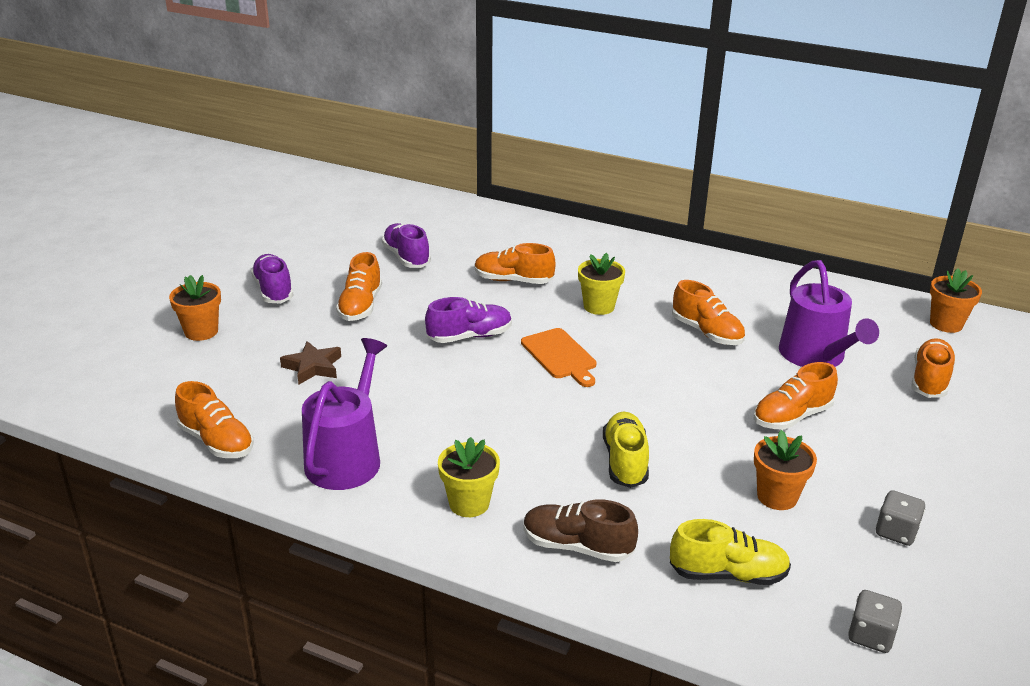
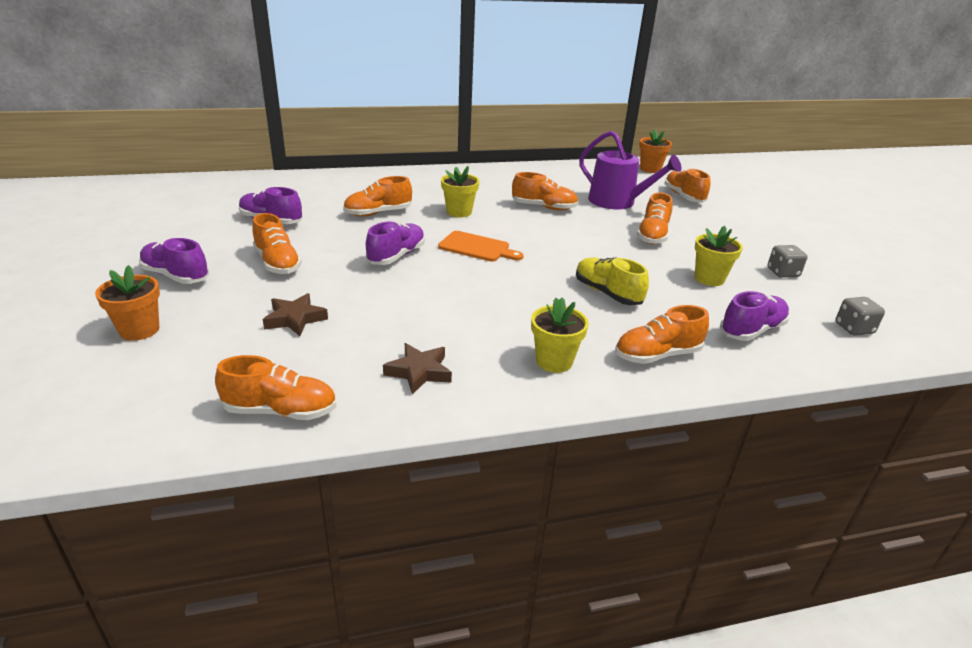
camera: 40 degrees left, 0 degrees up
(346, 458) = (419, 372): purple watering can -> brown star
(577, 546) = (657, 355): brown shoe -> orange shoe
(727, 574) = (751, 330): yellow shoe -> purple shoe
(777, 496) = (709, 279): orange flower pot -> yellow flower pot

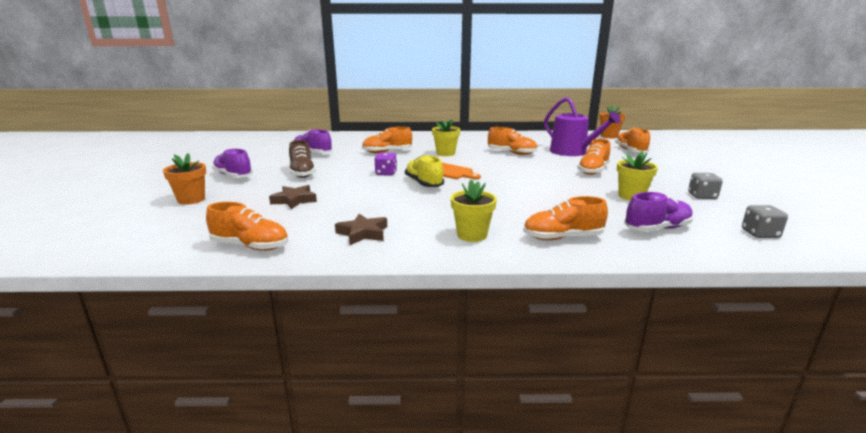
camera: 15 degrees right, 10 degrees down
(277, 263) = (302, 173): orange shoe -> brown shoe
(396, 256) = (386, 173): purple shoe -> purple dice
(607, 293) = (538, 200): yellow shoe -> yellow shoe (424, 183)

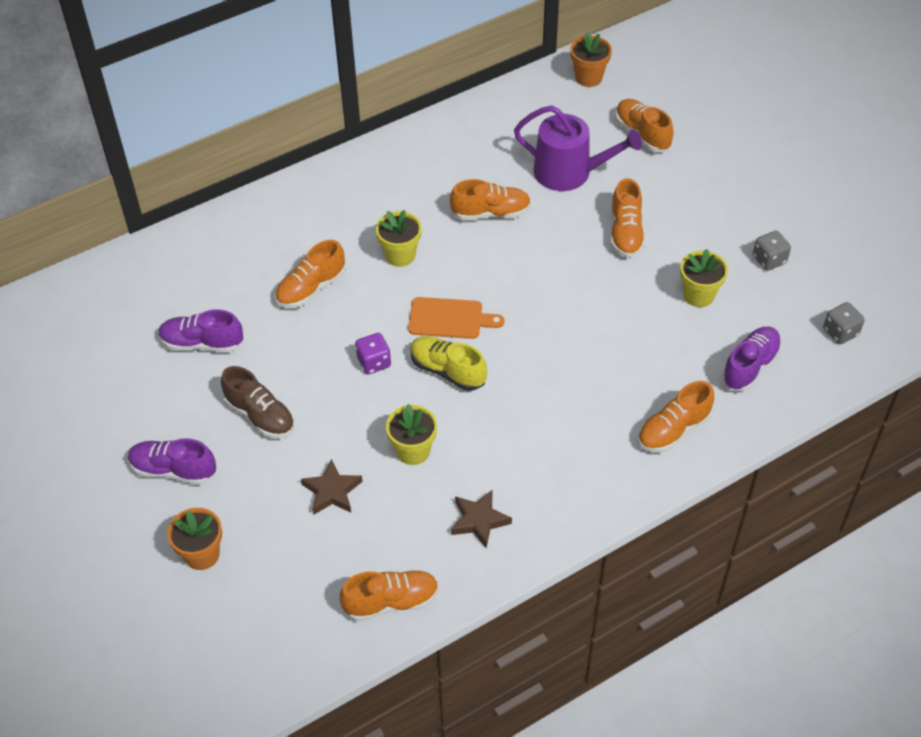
camera: 30 degrees left, 30 degrees up
(472, 235) = (587, 468): yellow flower pot -> yellow flower pot (413, 451)

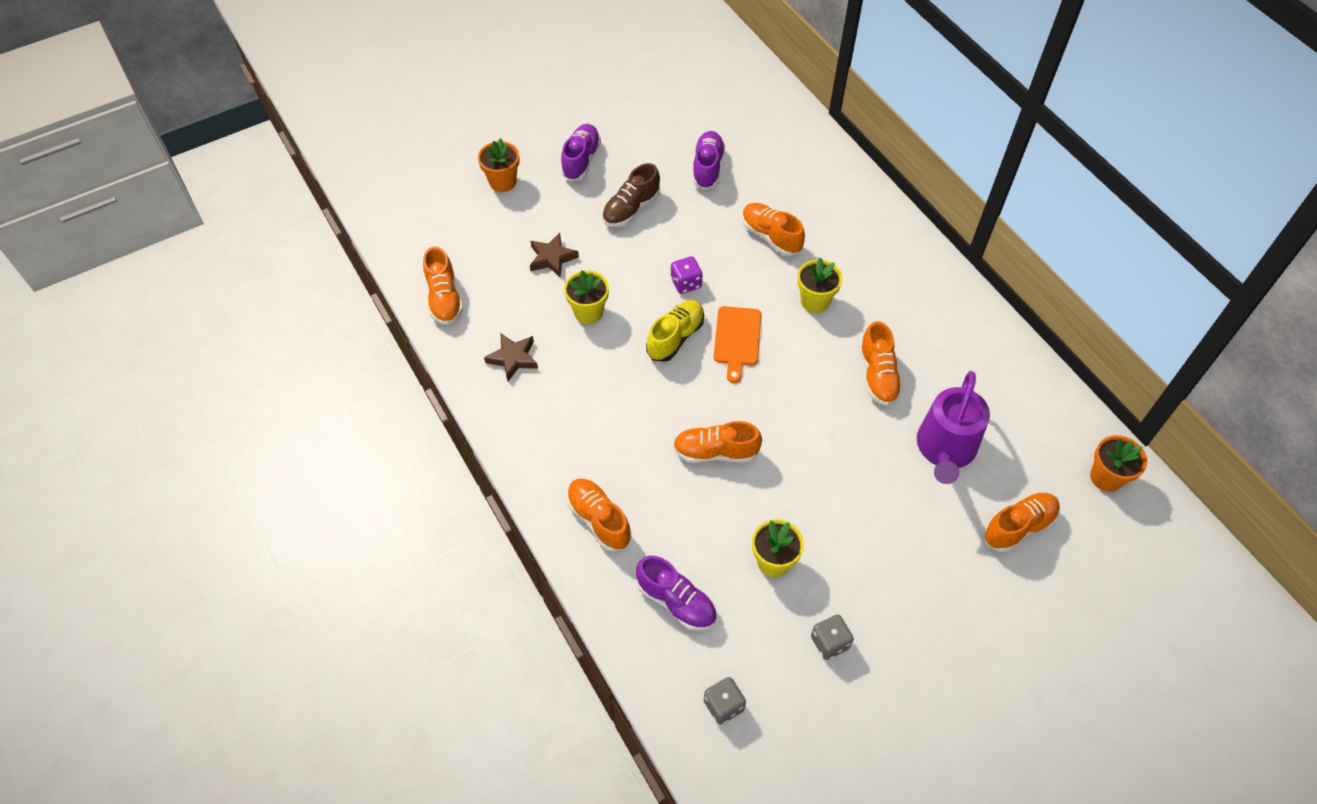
camera: 90 degrees right, 5 degrees up
(625, 232) = (860, 497): orange shoe -> orange shoe (715, 452)

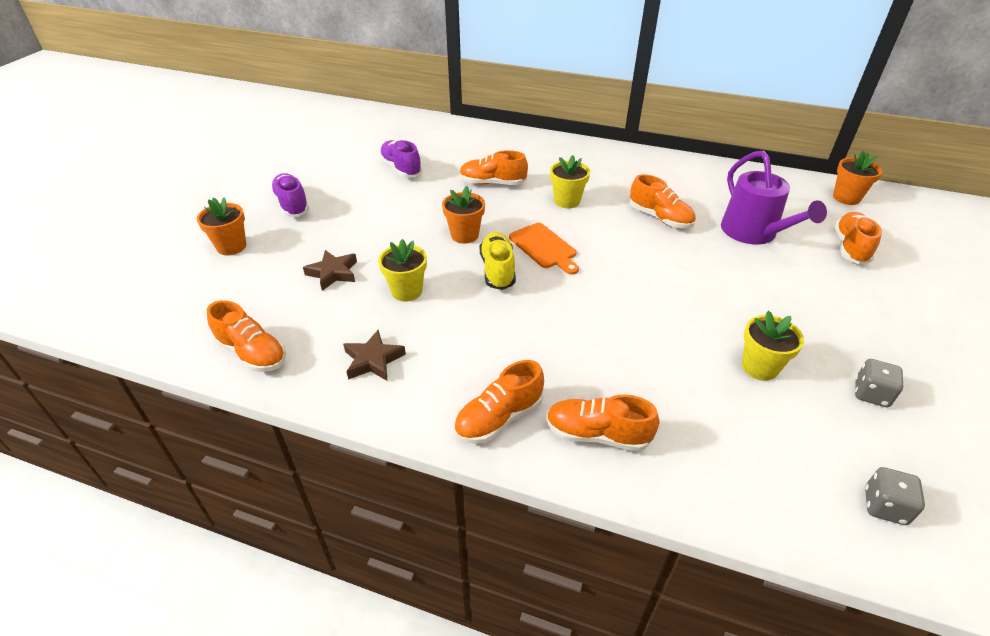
camera: 40 degrees left, 15 degrees down
(631, 209) = (368, 214): brown shoe -> none
(676, 601) = (738, 451): purple shoe -> none
(686, 283) = (464, 235): purple dice -> orange flower pot
(715, 452) = (621, 323): orange shoe -> orange shoe (499, 418)

